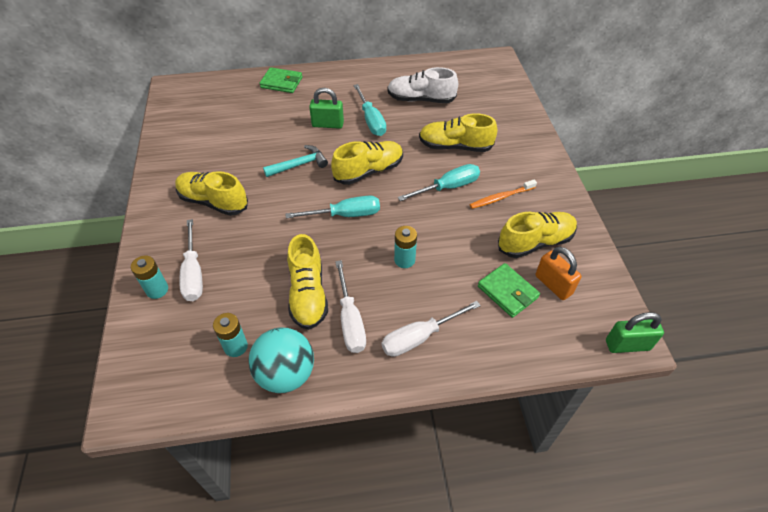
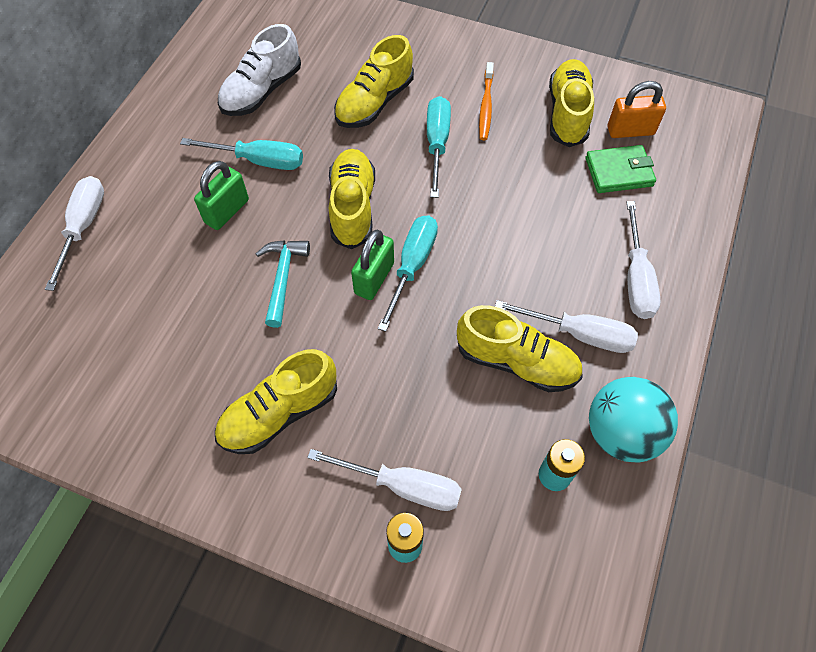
camera: 60 degrees left, 10 degrees up
(281, 82) = (83, 227): green wallet -> white screwdriver
(404, 260) = (522, 240): turquoise battery -> none
(627, 345) = (727, 118): green padlock -> green padlock (374, 278)

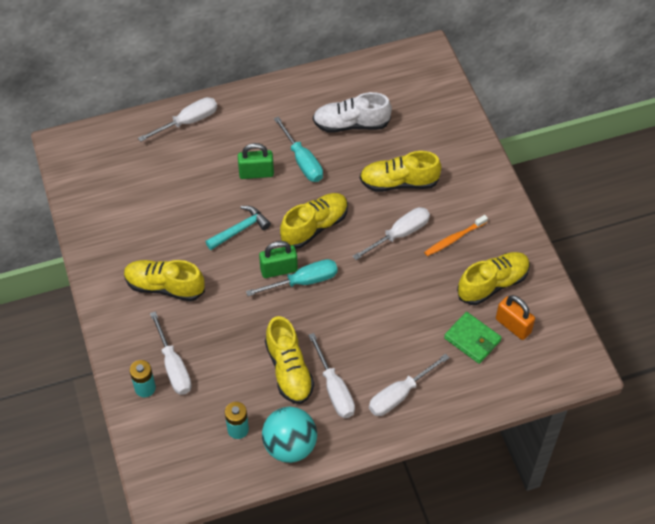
camera: 50 degrees right, 5 degrees down
(437, 144) = (399, 234): turquoise screwdriver -> white screwdriver

